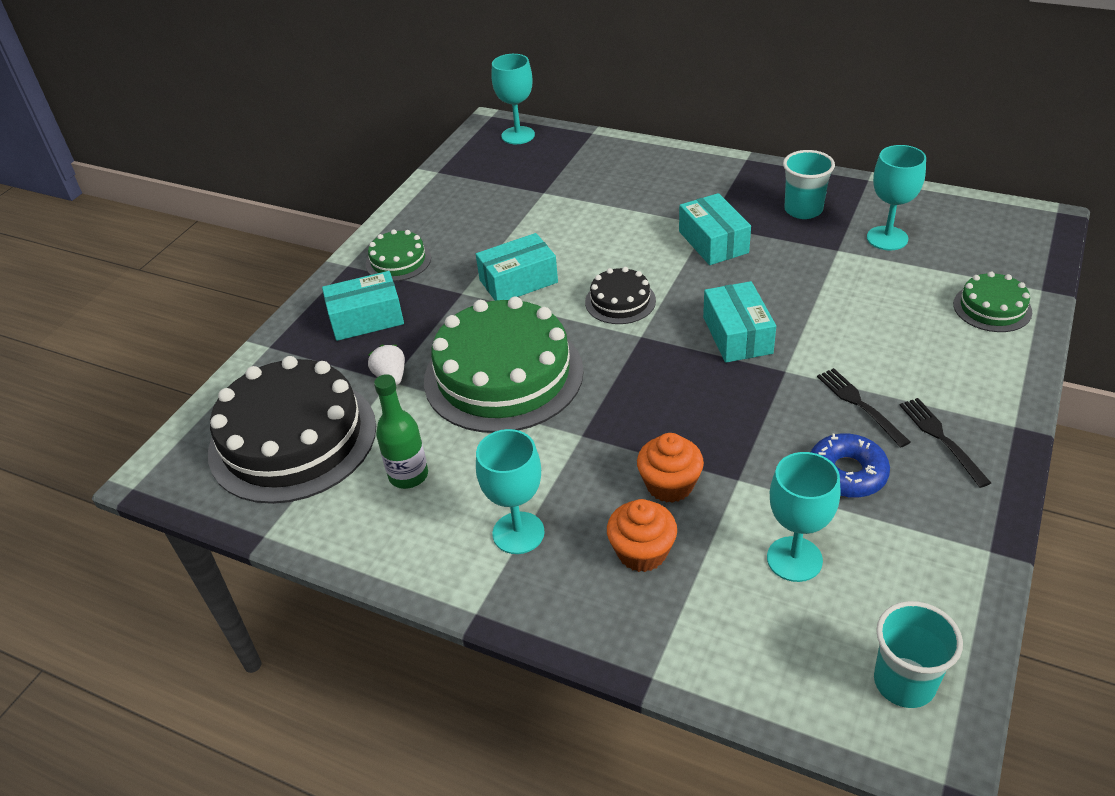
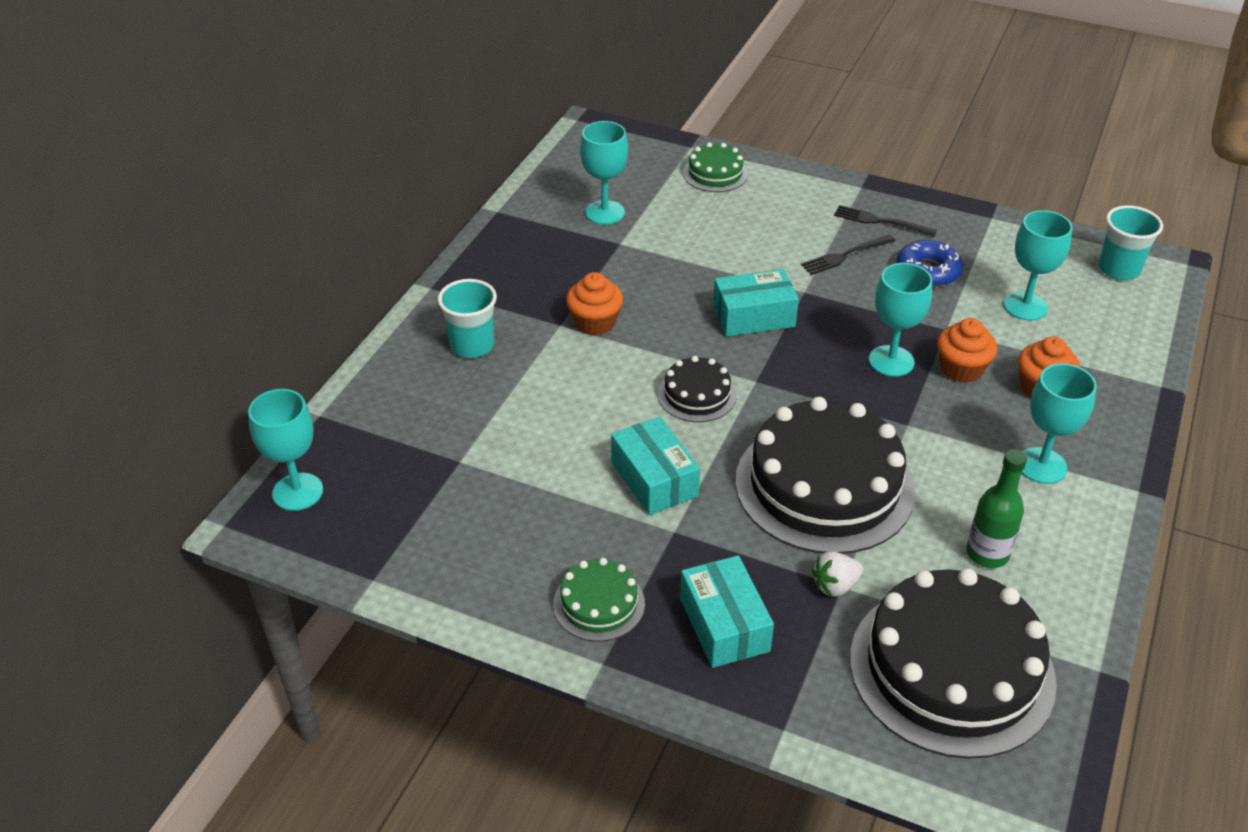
camera: 95 degrees left, 0 degrees up
(503, 375) = (824, 485): green cake -> black cake
(677, 430) = (891, 361): none -> turquoise goblet
(713, 242) = (595, 322): turquoise box -> orange cupcake
(803, 210) = (545, 257): turquoise cup -> turquoise cup (472, 345)
(941, 438) = (880, 221): black fork -> black fork turned 45 degrees clockwise

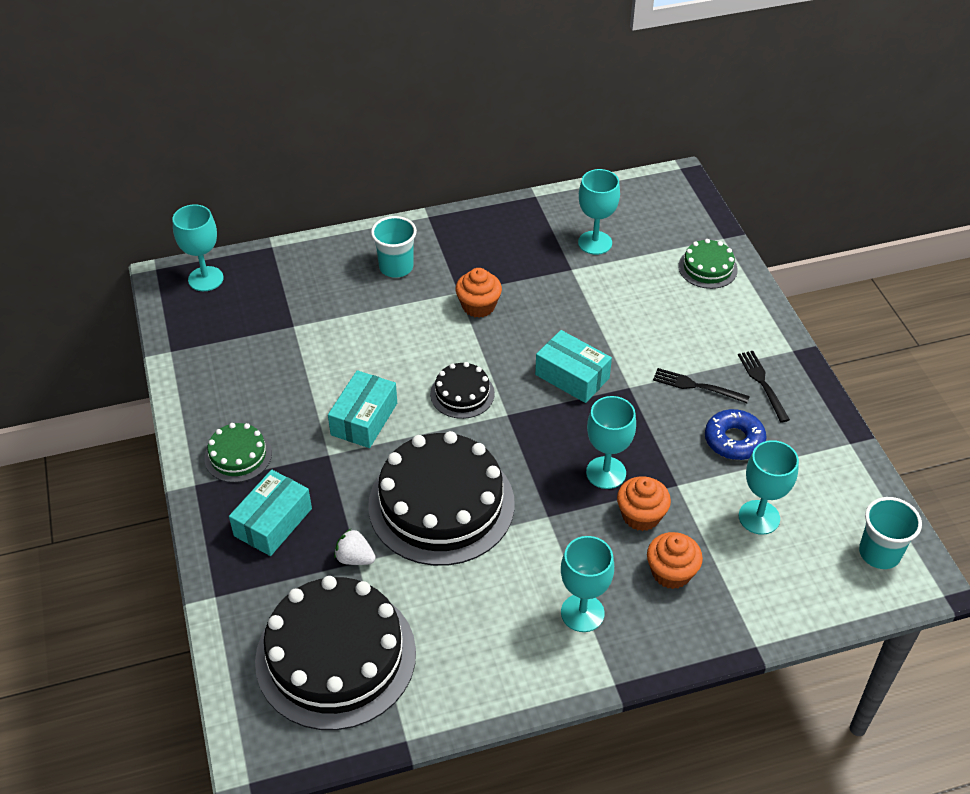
camera: 50 degrees right, 5 degrees up
(987, 553) = (460, 624): green bottle -> none

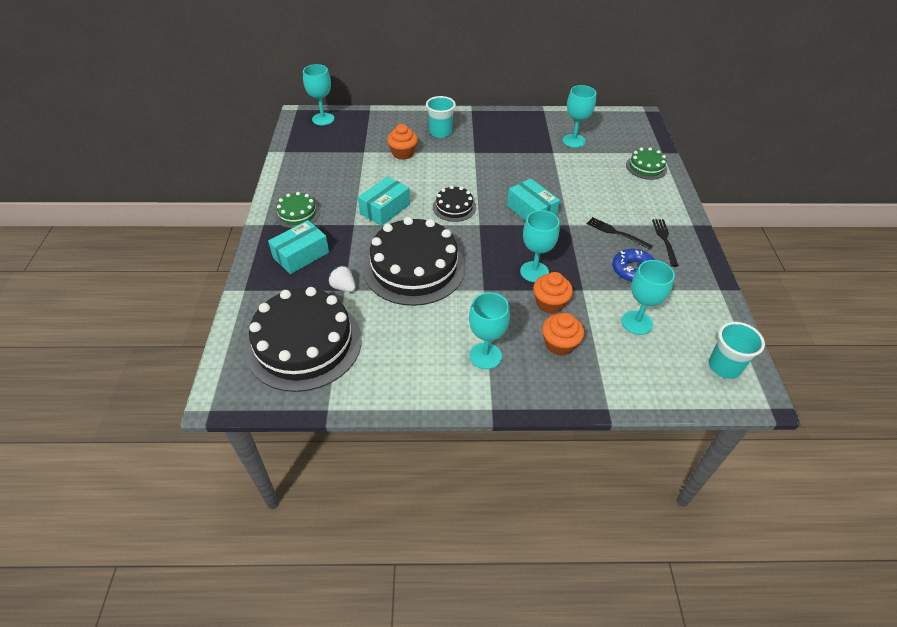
camera: 15 degrees right, 0 degrees up
(478, 306) = (484, 161): orange cupcake -> orange cupcake (403, 153)

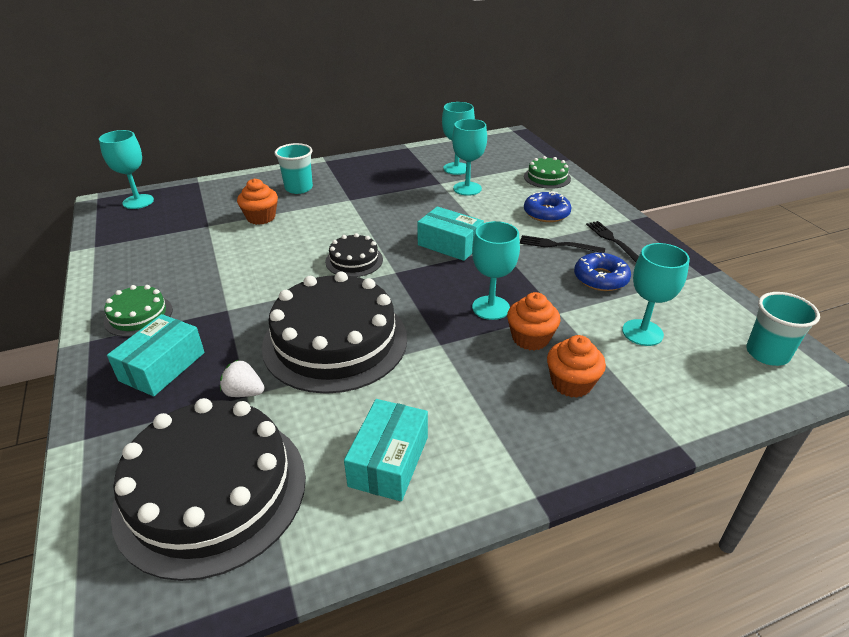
camera: 20 degrees left, 10 degrees down
(385, 209) = (264, 282): turquoise box -> turquoise box (388, 461)
(485, 356) = (487, 426): turquoise goblet -> turquoise goblet (467, 188)
(624, 201) = (546, 213): none -> blue donut

